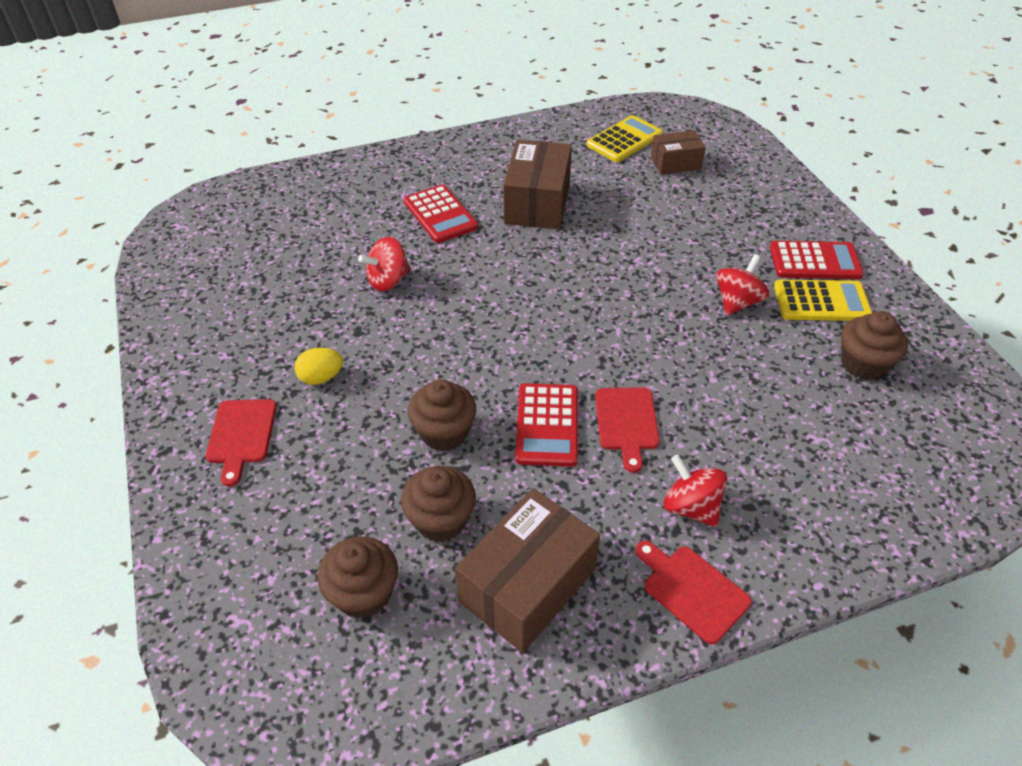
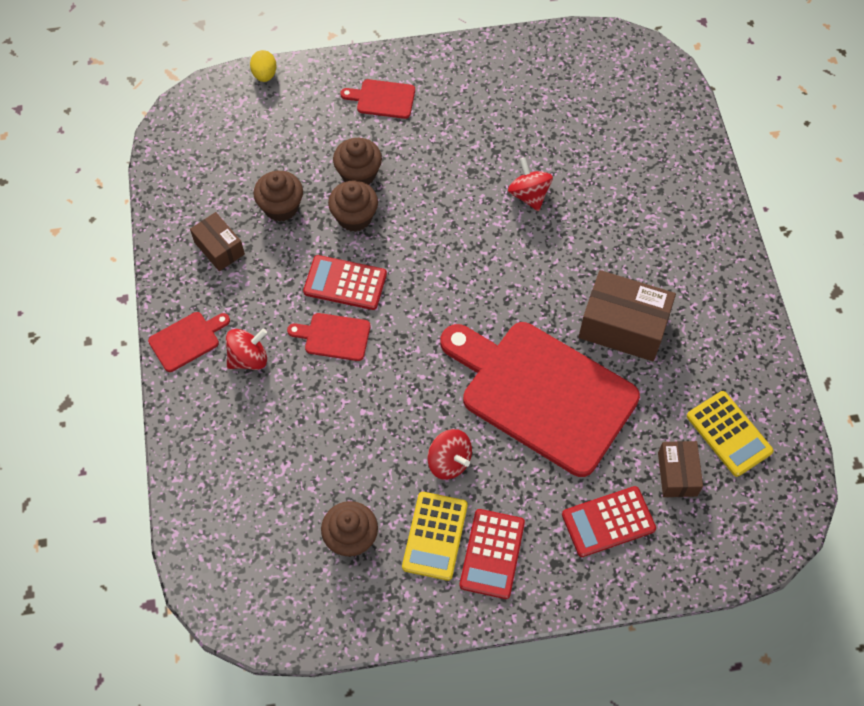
camera: 100 degrees right, 15 degrees up
(321, 377) = (426, 145): yellow egg -> yellow egg (265, 75)
(364, 593) = (240, 162): brown cupcake -> brown cupcake (358, 174)
(440, 214) = (616, 242): red calculator -> red calculator (608, 521)
(527, 585) = (219, 248): brown box -> brown box, size x0.58
(632, 246) = (542, 394): none -> red cutting board

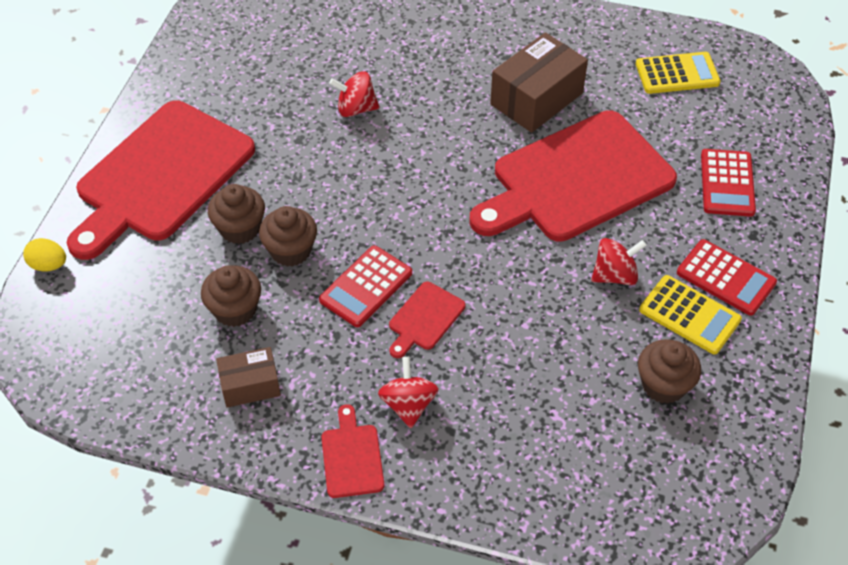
camera: 65 degrees left, 10 degrees down
(382, 99) = (161, 176): red cutting board -> red cutting board, size x2.45
(677, 474) = (700, 120): brown box -> none

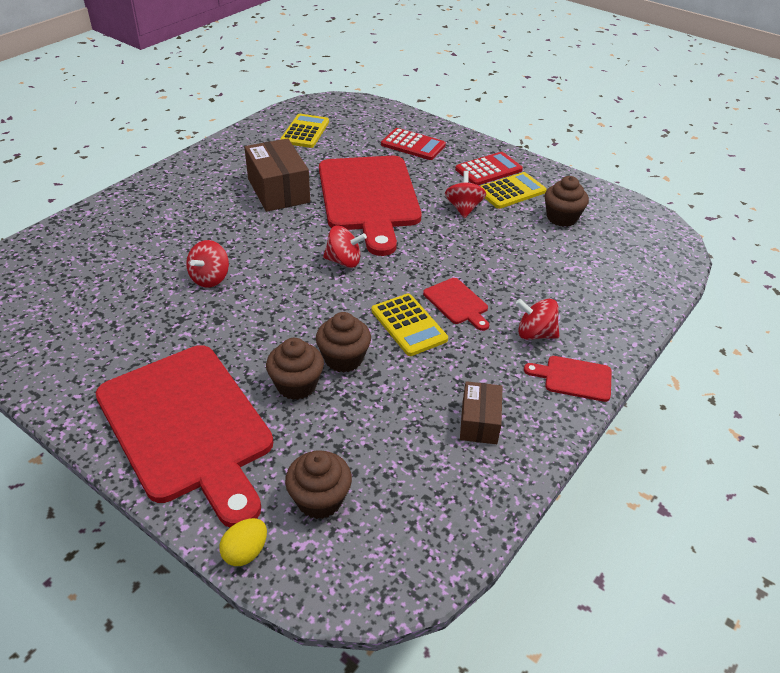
camera: 70 degrees left, 10 degrees down
(235, 310) = (390, 412): brown cupcake -> brown cupcake (319, 499)
(366, 286) = (408, 325): red calculator -> yellow calculator
(442, 199) = (344, 261): none -> red spinning top

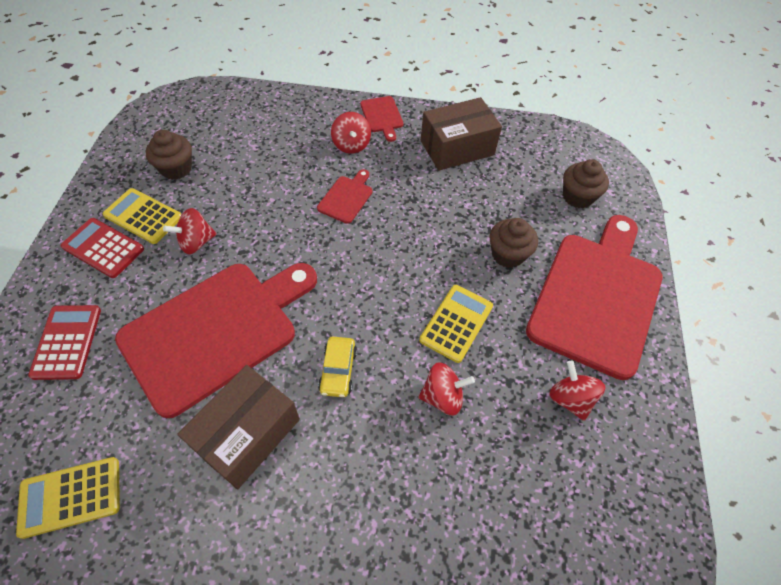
camera: 120 degrees left, 15 degrees up
(245, 552) = (638, 212): yellow egg -> none
(283, 238) = (338, 370): none -> yellow car
(343, 359) = (460, 239): brown cupcake -> none
(344, 261) = (342, 298): red spinning top -> red spinning top (570, 398)
(408, 325) = (394, 217): yellow calculator -> yellow calculator (456, 323)
(479, 422) = (457, 148): brown box -> brown box, size x1.71

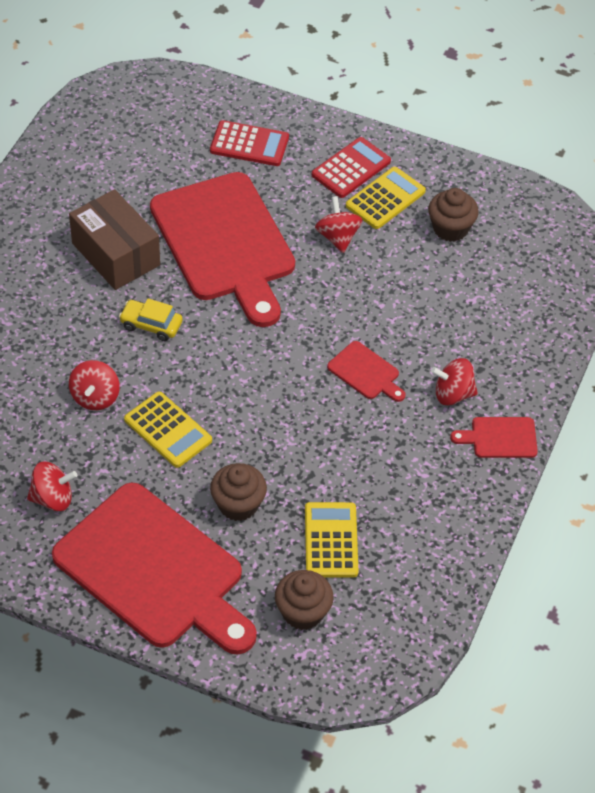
camera: 105 degrees right, 5 degrees down
(70, 496) = (108, 148): yellow calculator -> yellow calculator (331, 540)
(457, 148) = (422, 505): brown box -> none

